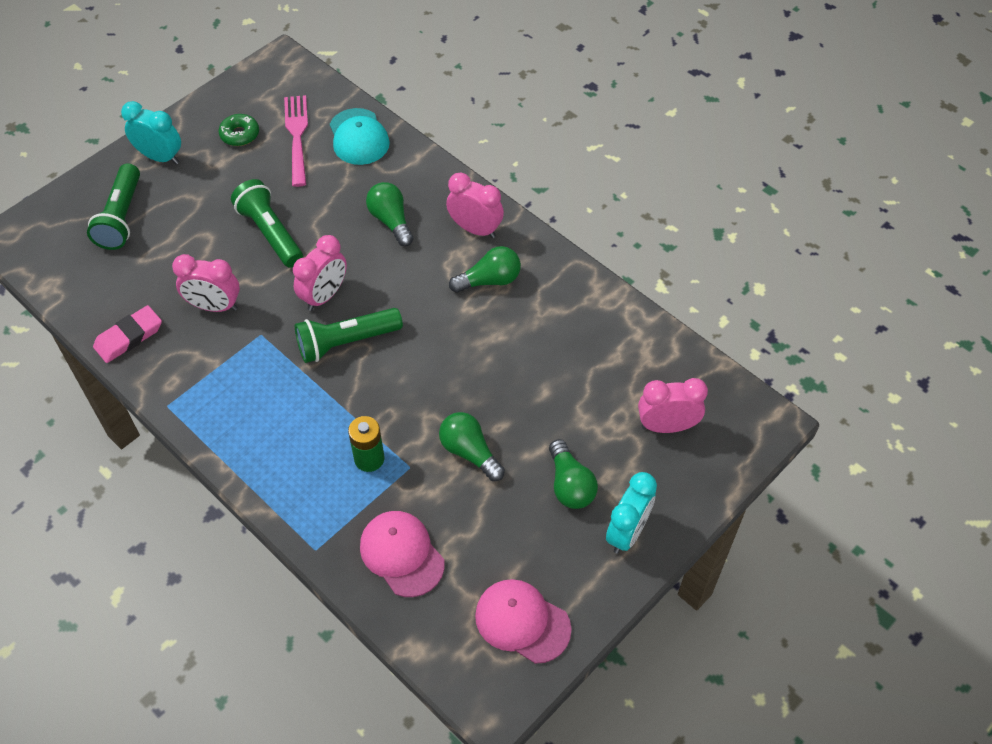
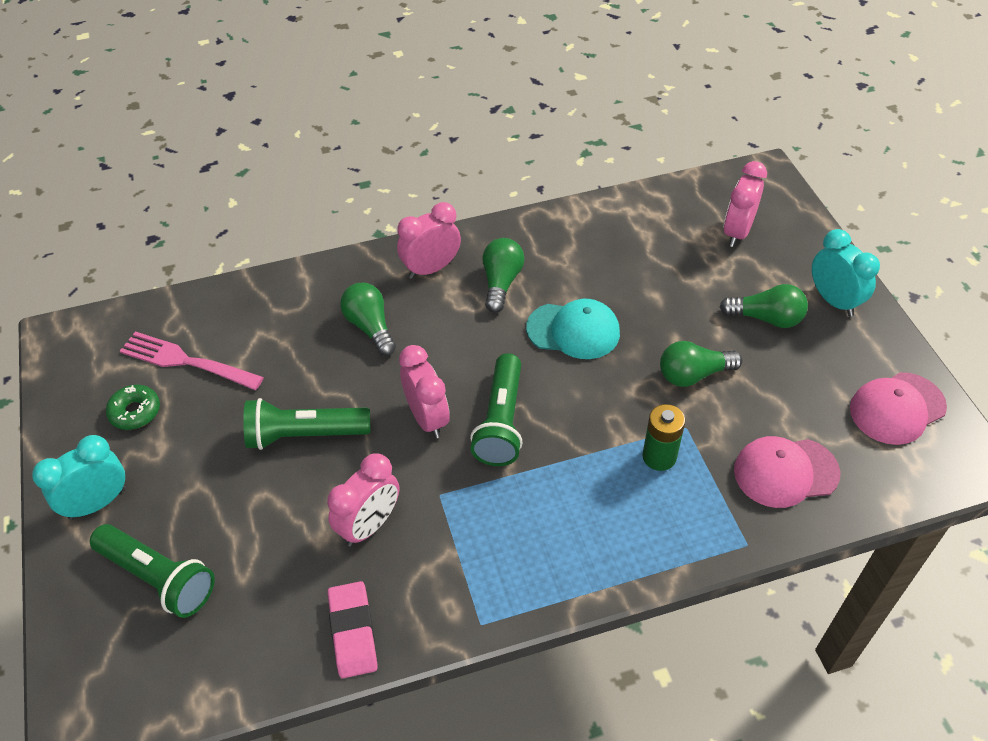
camera: 60 degrees left, 5 degrees down
(358, 137) = (235, 310): turquoise cap -> turquoise cap (573, 331)
(391, 221) = (370, 327): green light bulb -> green light bulb turned 60 degrees clockwise

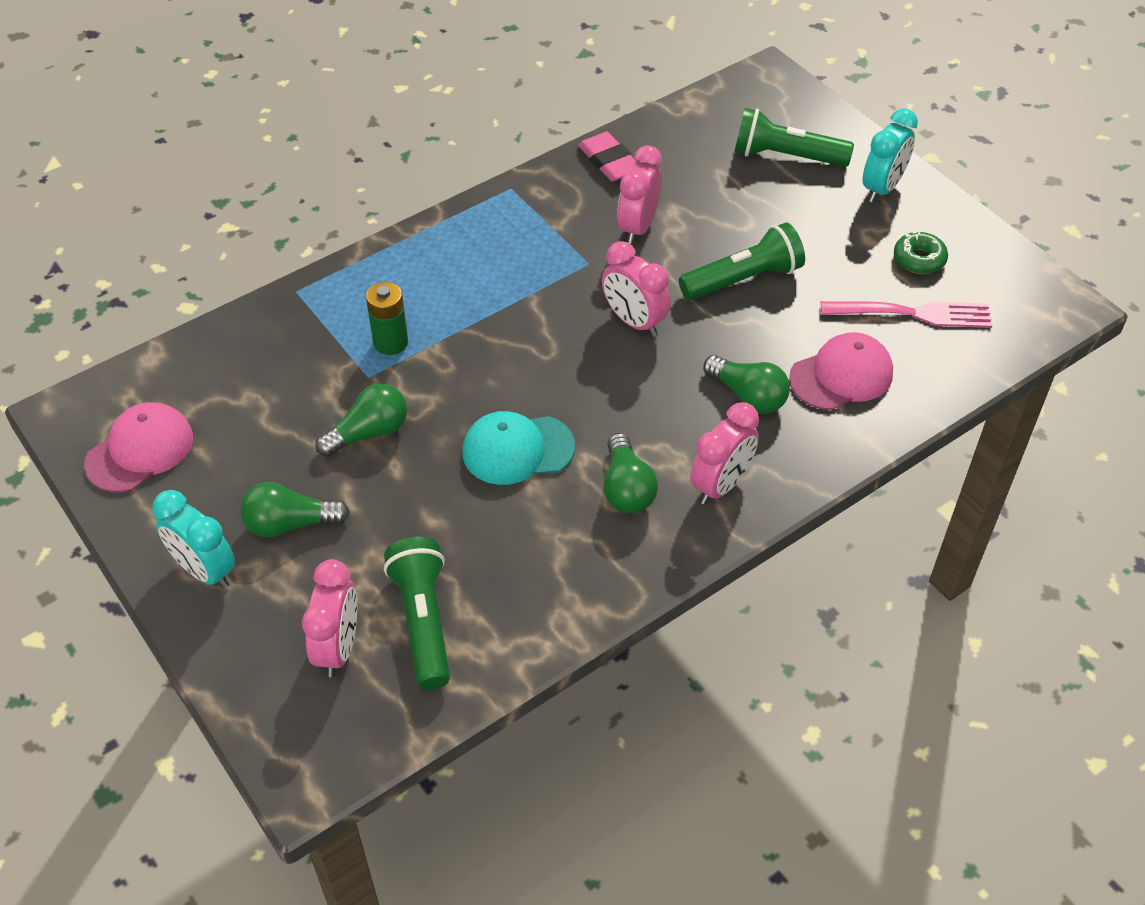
camera: 160 degrees right, 0 degrees up
(501, 422) = (559, 336): green flashlight -> green flashlight (423, 621)
(785, 472) = (262, 358): pink cap -> pink cap (841, 375)

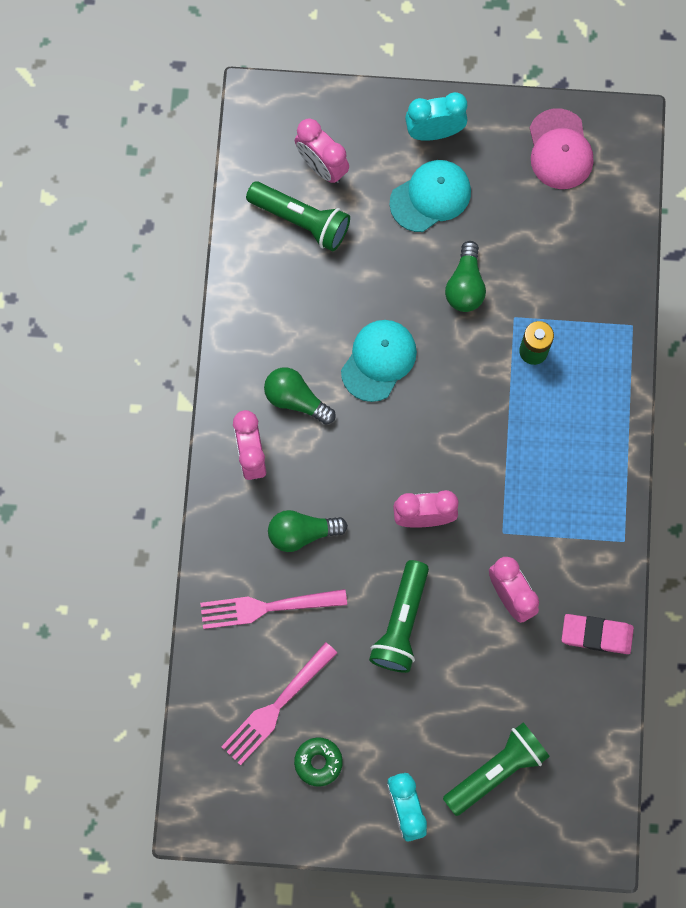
camera: 130 degrees right, 25 degrees up
(290, 524) = (430, 196): green light bulb -> turquoise cap
(841, 375) = (268, 607): pink cap -> pink fork

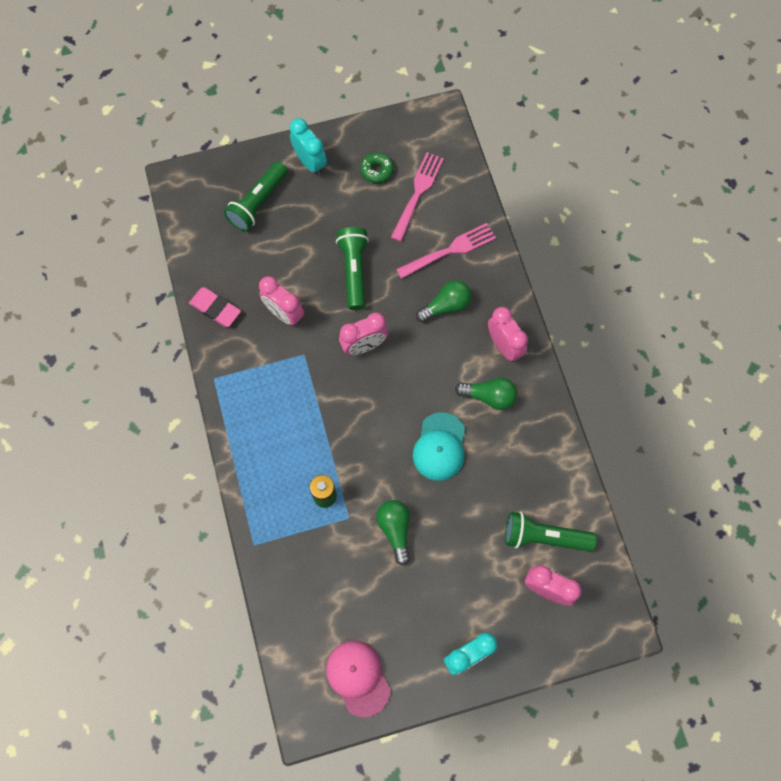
camera: 160 degrees right, 5 degrees down
(430, 196) = (450, 595): turquoise cap -> none
(596, 634) = (215, 308): pink eraser -> pink eraser turned 45 degrees clockwise

